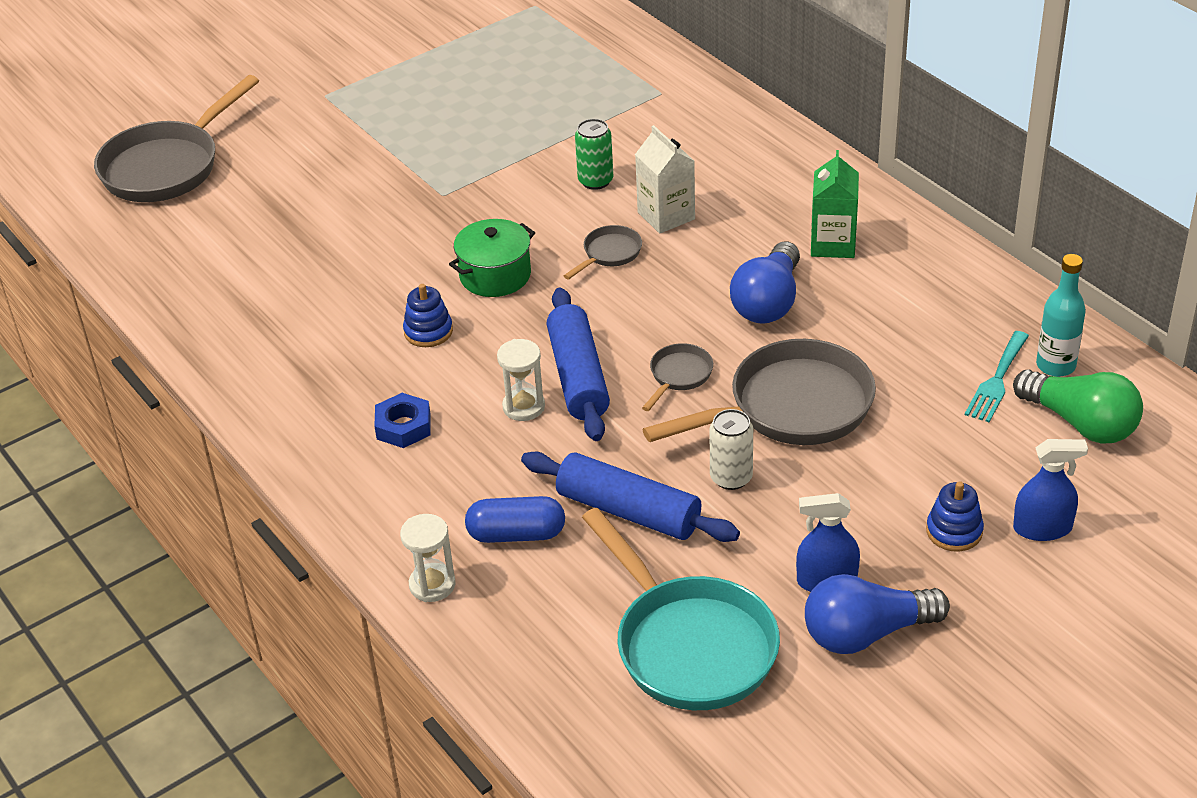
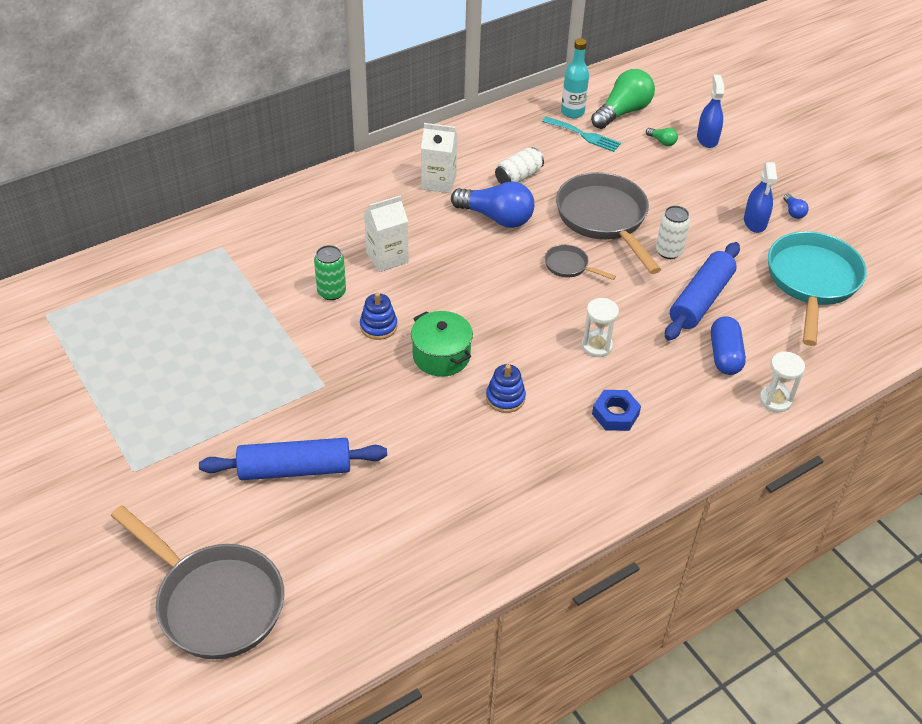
camera: 90 degrees left, 5 degrees up
(578, 376) = (566, 316): blue rolling pin -> blue rolling pin (295, 469)
(609, 254) = (427, 290): grey pan -> none
(689, 645) = (812, 282): turquoise pan -> turquoise pan turned 45 degrees counterclockwise
(833, 244) = (438, 182): green carton -> white carton
(866, 633) = (793, 212): blue light bulb -> blue light bulb, size x0.43
(867, 317) = (518, 177): none -> white can
(954, 531) = (711, 169): blue stacking toy -> blue stacking toy (378, 326)
(1012, 471) = (662, 142): none -> green light bulb

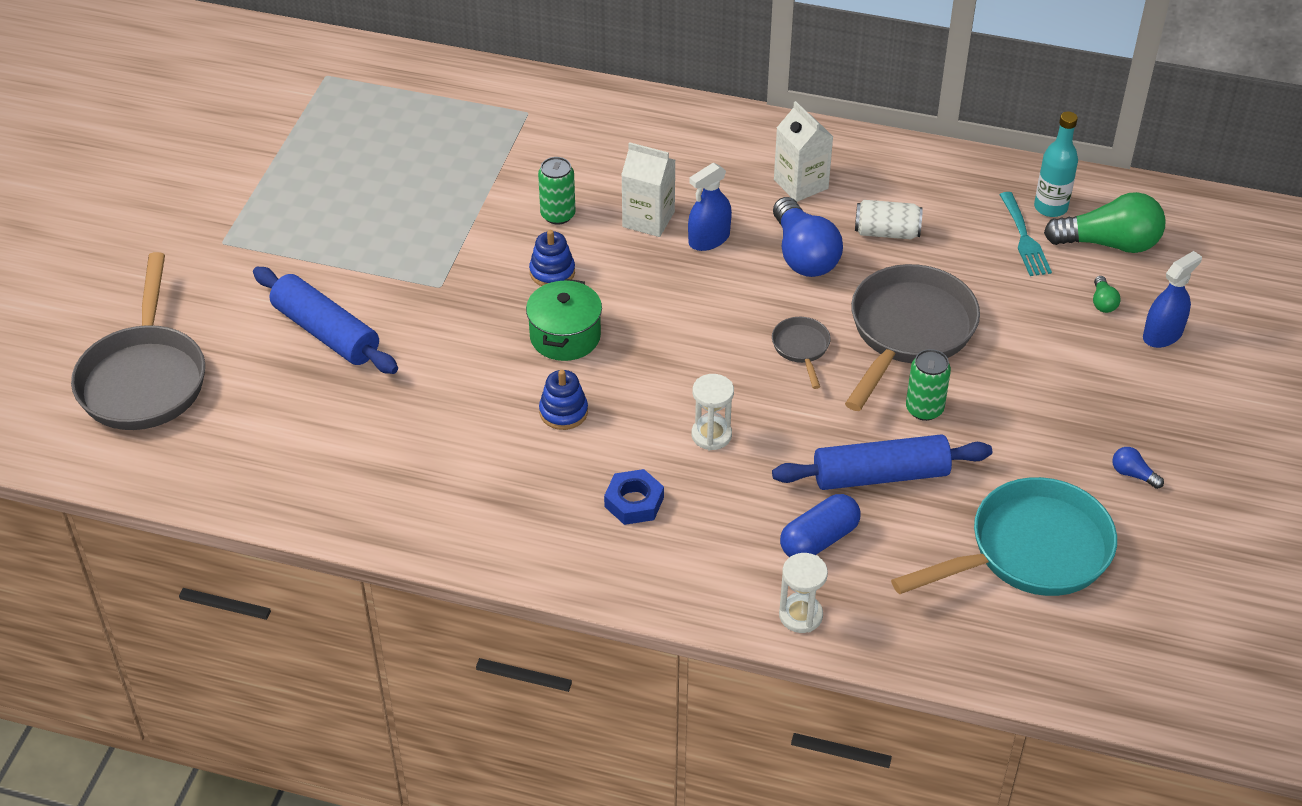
camera: 50 degrees right, 0 degrees up
(668, 251) = (924, 409): white can -> green can
(755, 222) = (1069, 451): blue spray bottle -> blue spray bottle (709, 239)
(793, 212) = (1133, 474): blue light bulb -> blue light bulb turned 90 degrees clockwise

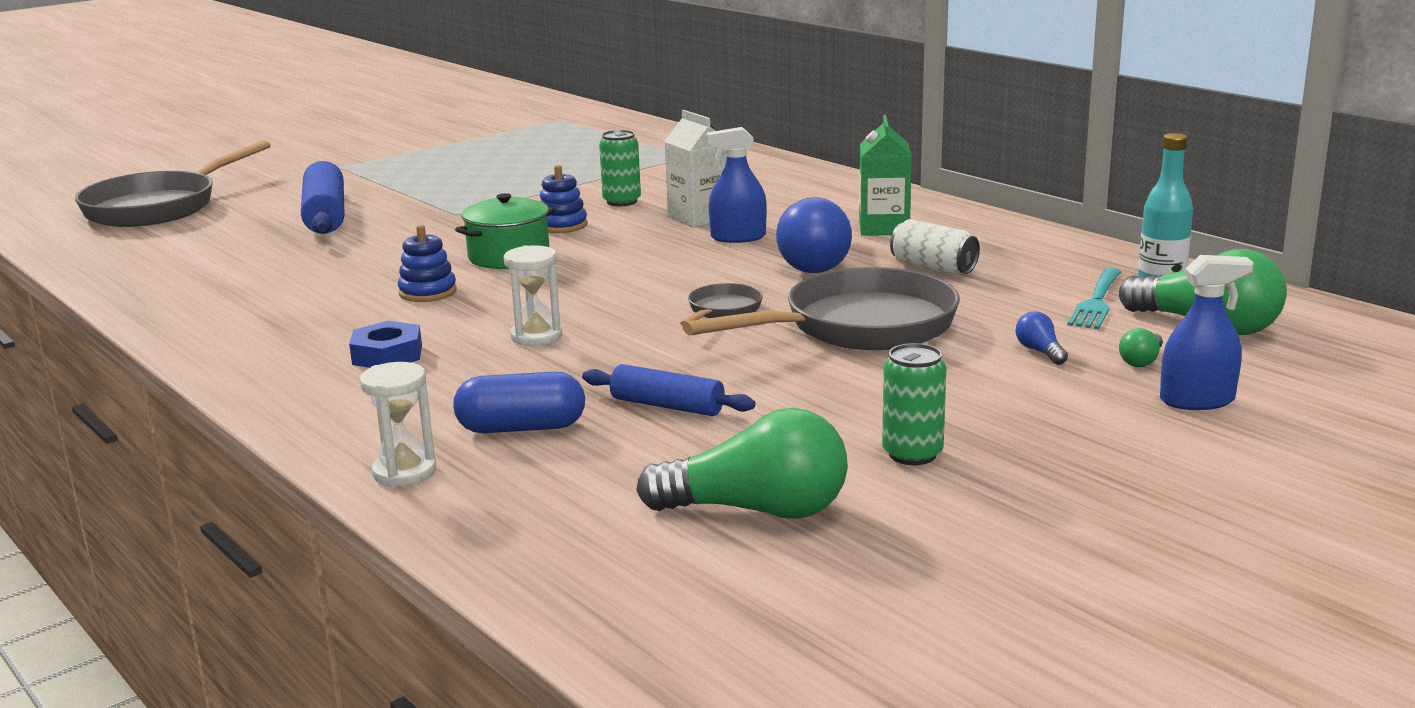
camera: 35 degrees right, 25 degrees down
(801, 184) = (884, 228): white carton -> green carton
(880, 475) = (667, 406): blue rolling pin -> blue rolling pin, size x0.61
(924, 409) = (794, 377): green can -> green can (912, 454)
(1030, 551) = (757, 510): turquoise pan -> green light bulb
(1133, 474) = (998, 492): blue light bulb -> blue light bulb (1040, 352)

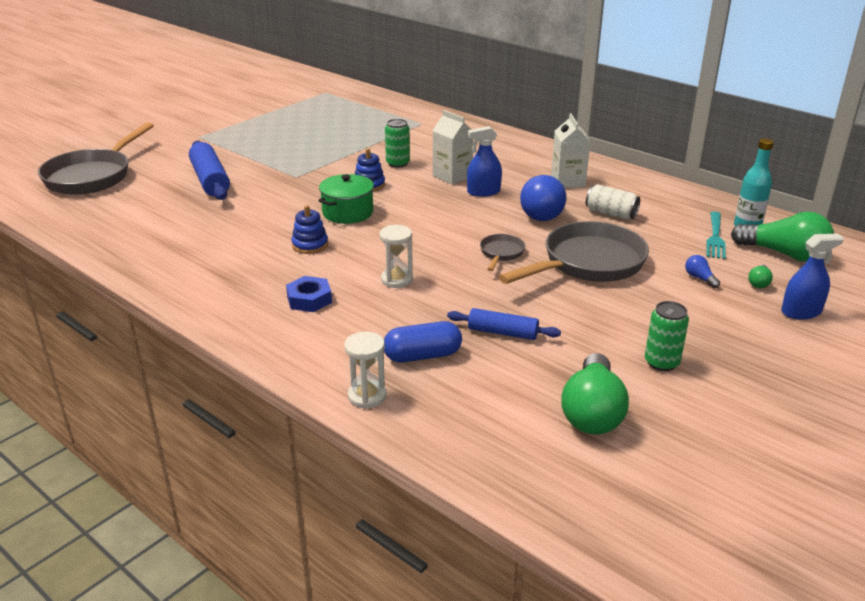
camera: 10 degrees left, 10 degrees up
(757, 510) = (592, 412): green light bulb -> green light bulb turned 105 degrees clockwise
(884, 228) = (568, 181): green carton -> white carton

